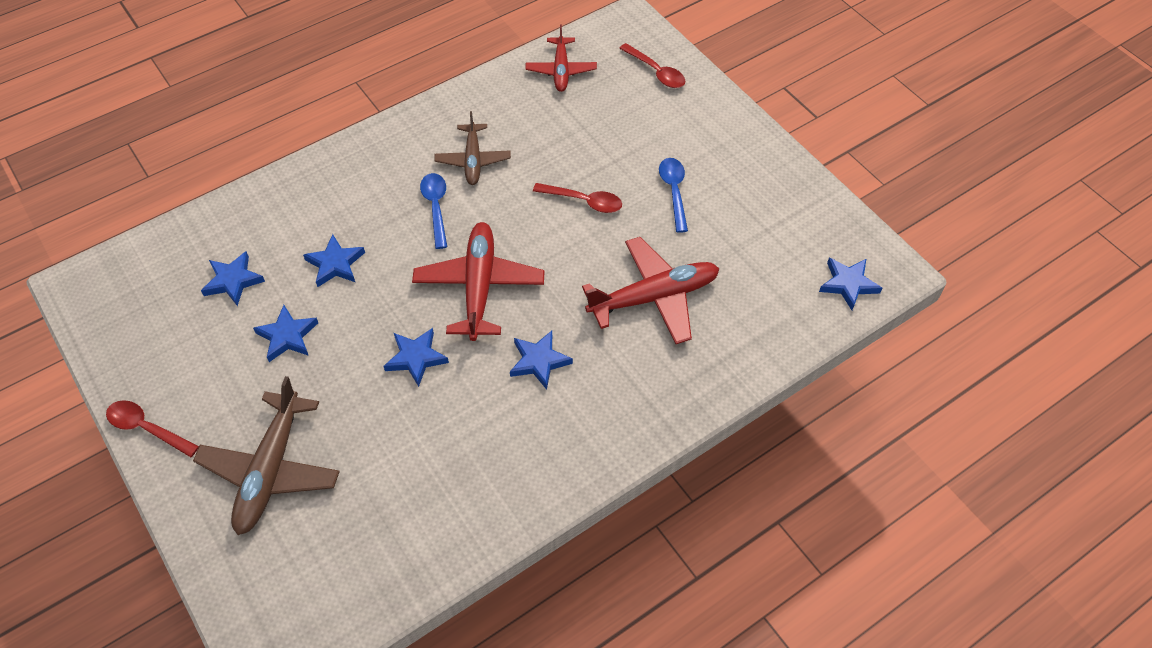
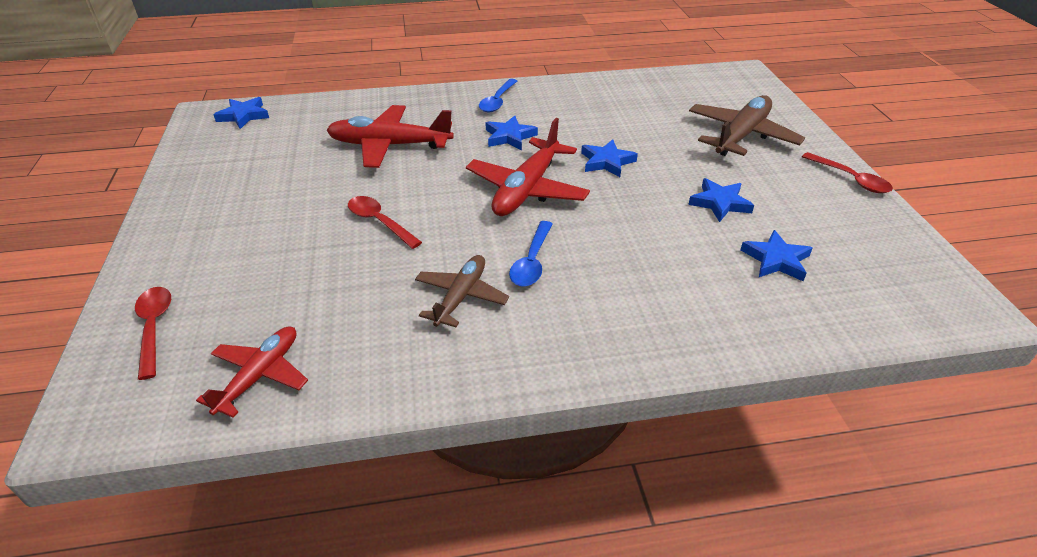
camera: 155 degrees left, 15 degrees down
(335, 264) = (660, 243): blue star -> none
(674, 192) = (290, 204): blue spoon -> blue spoon (497, 101)

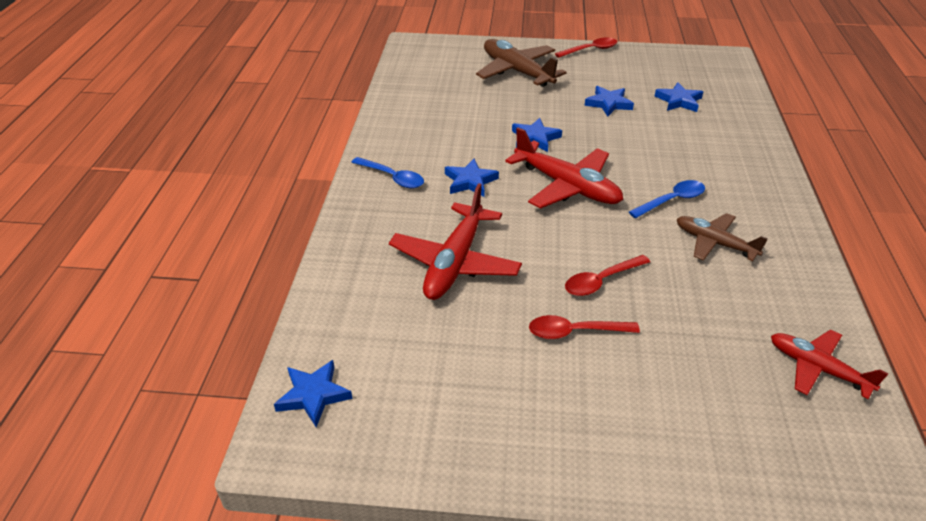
camera: 75 degrees left, 0 degrees up
(154, 328) = (761, 454): red spoon -> red spoon (575, 332)
(532, 261) = (671, 200): blue spoon -> blue spoon turned 60 degrees counterclockwise

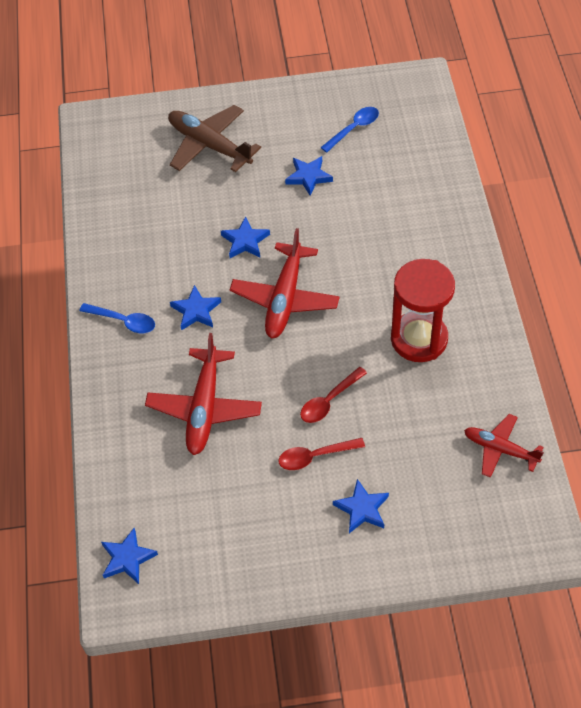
camera: 10 degrees left, 15 degrees up
(567, 186) = (285, 298): red plane -> red plane turned 75 degrees clockwise
(590, 50) = (279, 95): red spoon -> none
(671, 200) = (379, 297): blue spoon -> blue spoon (353, 129)
(679, 101) = (376, 159): blue star -> blue star (362, 509)
(714, 243) = (419, 339): brown plane -> red hourglass

